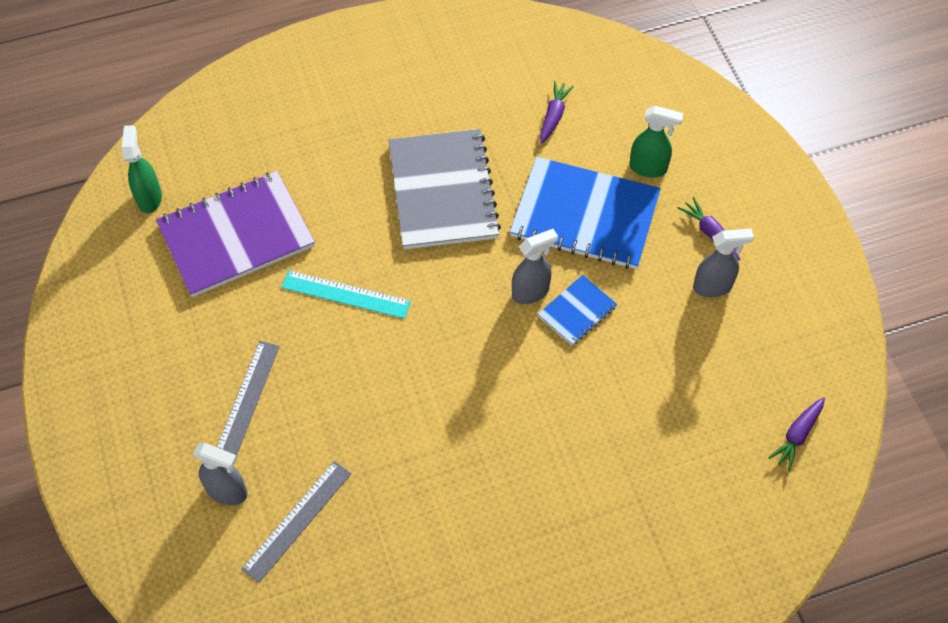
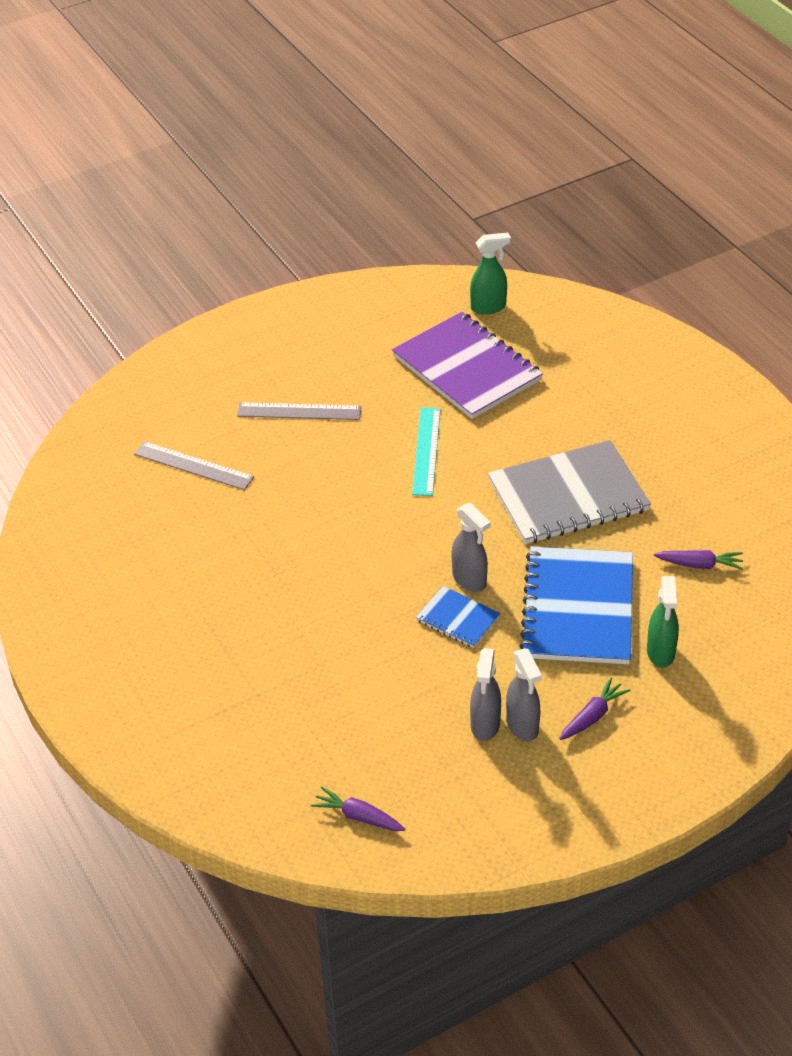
camera: 80 degrees right, 15 degrees down
(228, 492) = (212, 419): grey spray bottle -> grey spray bottle (485, 725)

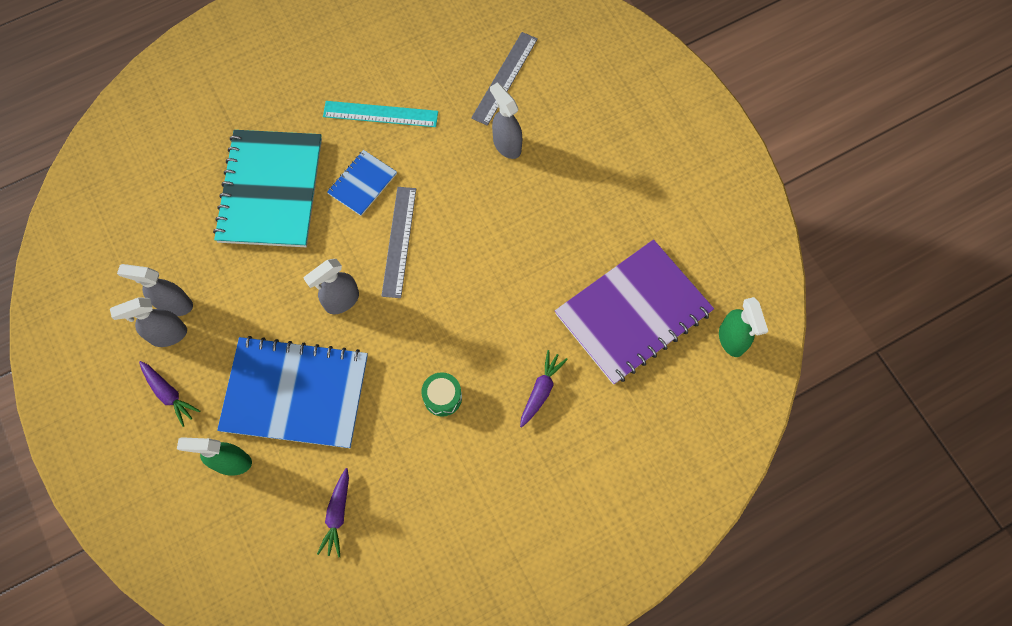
camera: 90 degrees right, 25 degrees up
(279, 461) = (506, 145): none -> grey spray bottle
(299, 411) = (573, 161): grey ruler -> grey ruler (399, 241)
(334, 653) = (270, 190): none -> turquoise notebook
(358, 816) = (101, 206): purple carrot -> purple carrot (541, 390)
(426, 451) = (513, 270): turquoise ruler -> turquoise ruler (380, 114)
(458, 618) = (296, 289): blue notebook -> blue notebook (362, 183)
(568, 496) = (442, 397): grey notebook -> green drum

